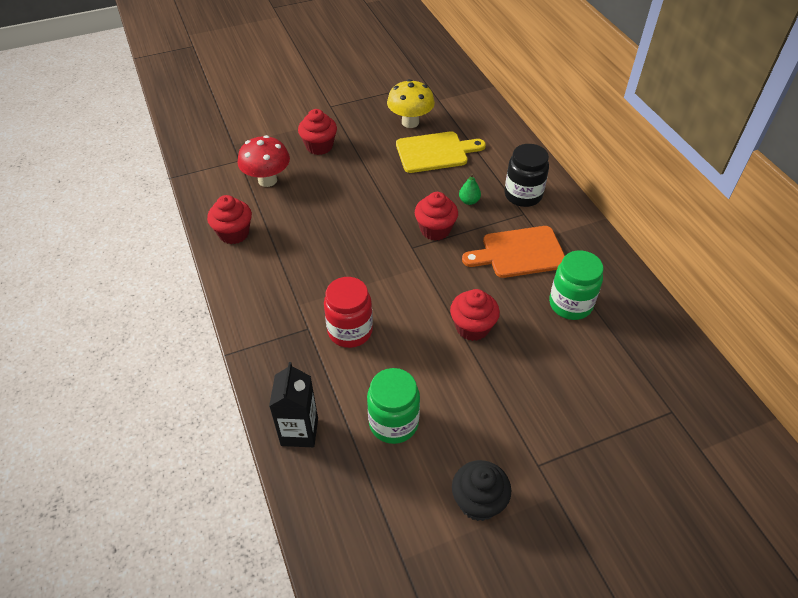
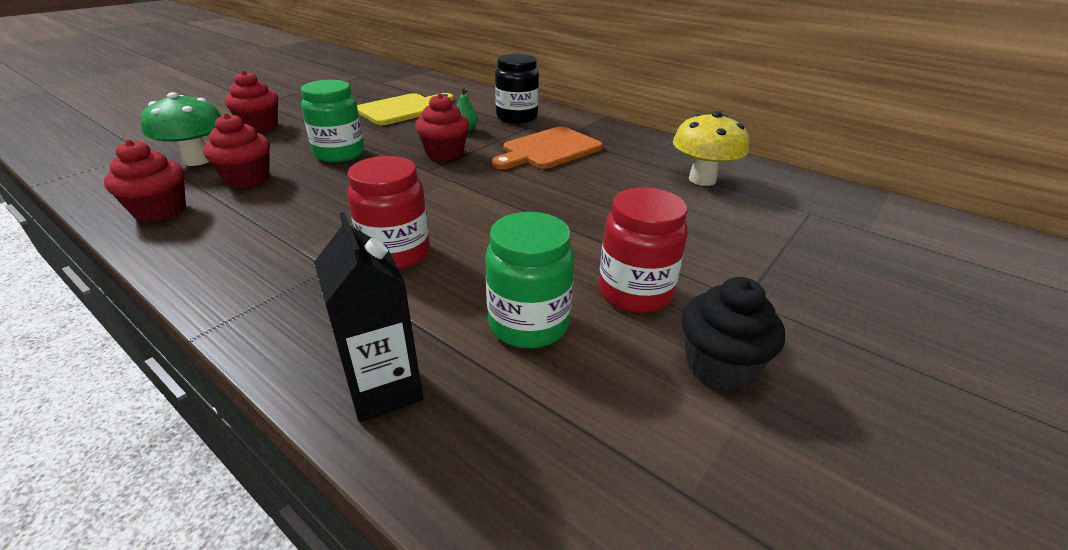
camera: 30 degrees left, 15 degrees down
(267, 180) = (197, 160): red mushroom -> green mushroom
(410, 122) = (362, 97): yellow mushroom -> yellow mushroom (702, 179)
(472, 327) = (551, 209): red cupcake -> red cupcake (247, 179)
(472, 428) = (635, 292): none -> red jar
(570, 304) = (633, 169): green jar -> green jar (339, 154)

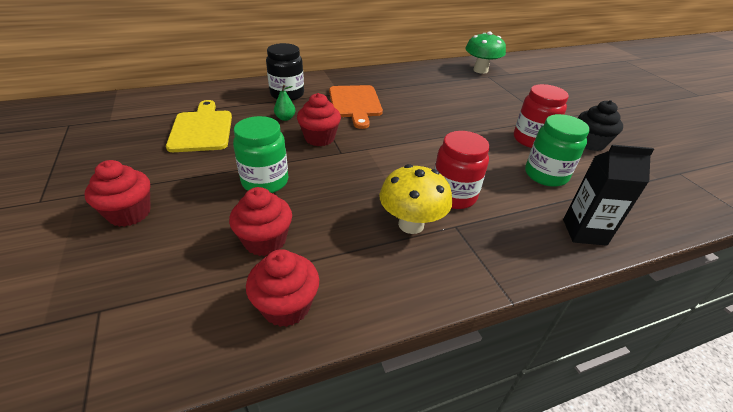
camera: 60 degrees left, 5 degrees up
(197, 160) = (176, 269): green mushroom -> green mushroom (480, 70)
(702, 179) = (437, 82): yellow mushroom -> yellow mushroom (411, 224)

